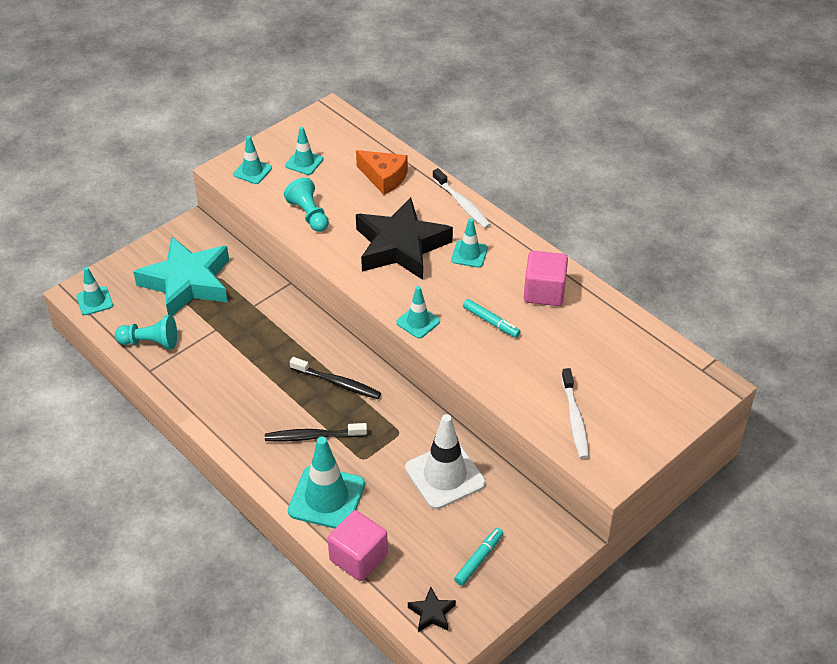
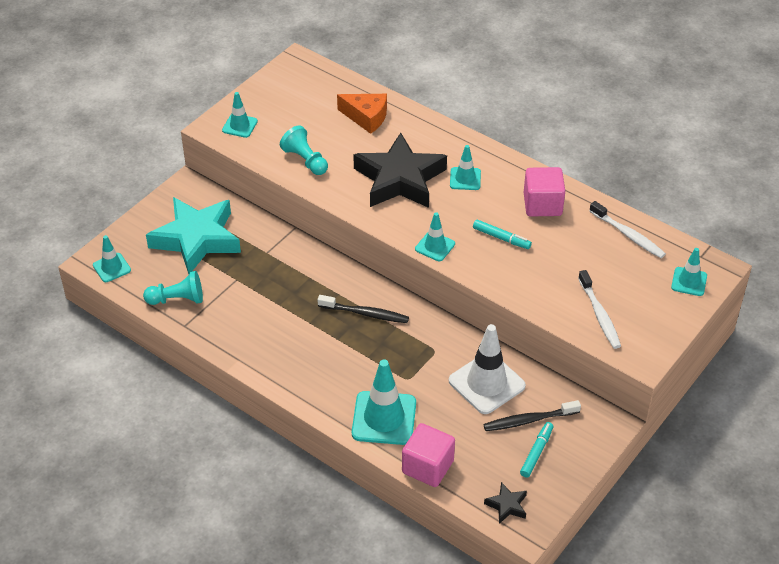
camera: 10 degrees left, 0 degrees up
(304, 162) = (287, 111): turquoise traffic cone -> turquoise traffic cone (689, 282)
(313, 436) = (356, 365): black toothbrush -> black toothbrush (529, 420)
(462, 204) = (446, 133): white toothbrush -> white toothbrush (628, 235)

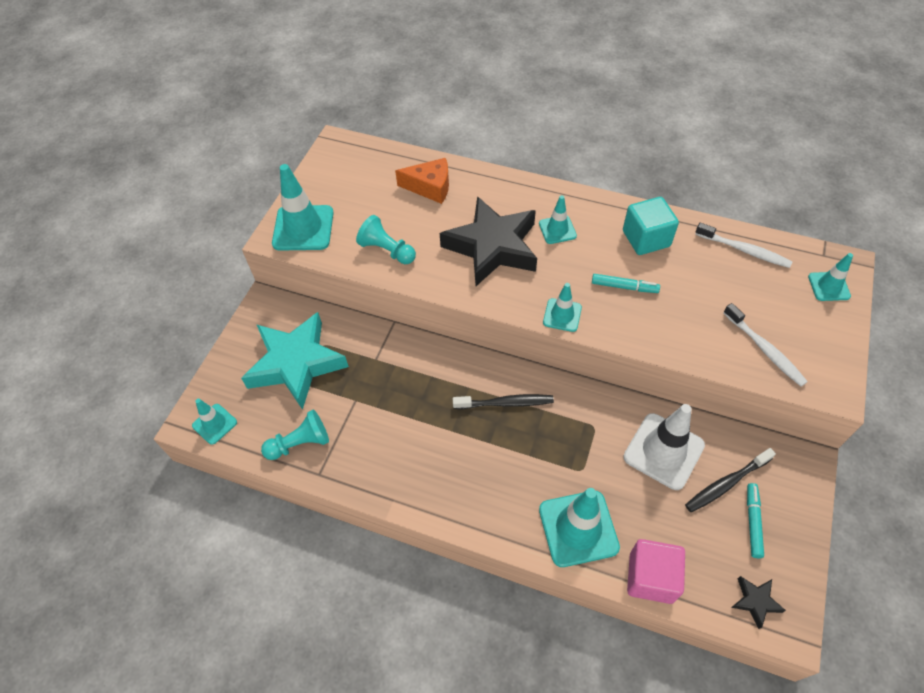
camera: 15 degrees left, 10 degrees up
(240, 126) = (303, 228): turquoise traffic cone -> turquoise traffic cone, size x1.80
(542, 205) = (646, 239): pink cube -> turquoise cube

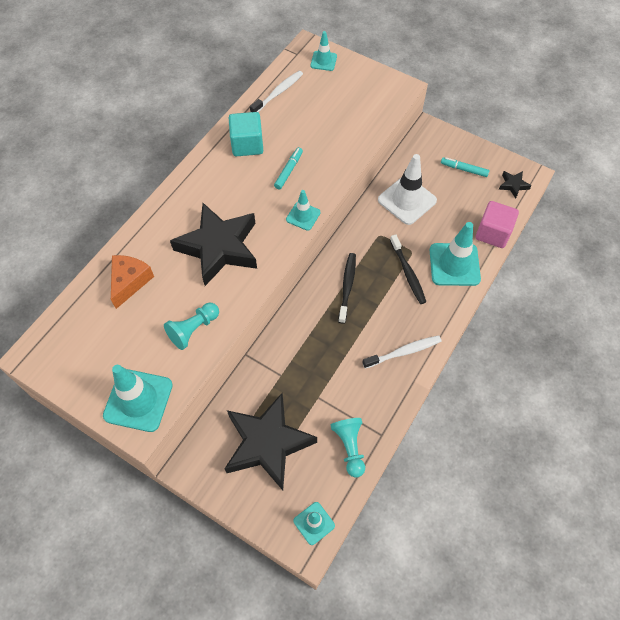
camera: 80 degrees left, 5 degrees up
(296, 364) = (267, 443): turquoise star -> black star
(557, 230) = (217, 198): turquoise traffic cone -> none
(726, 484) = (436, 174): black toothbrush -> black toothbrush (408, 273)
(764, 349) = (364, 110): white toothbrush -> white toothbrush (403, 352)

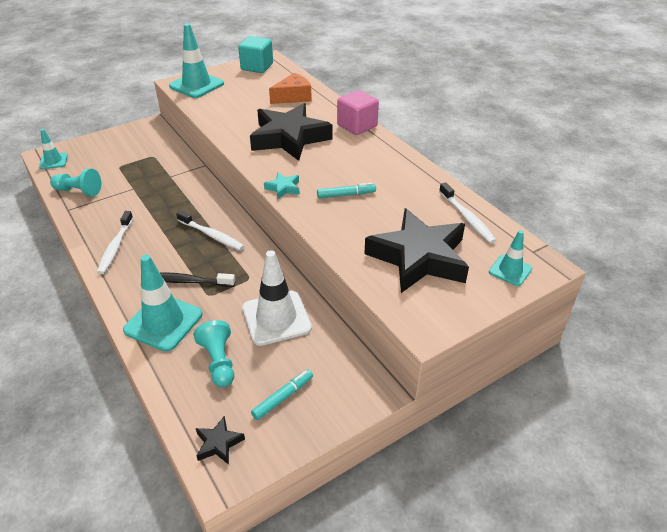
camera: 115 degrees right, 20 degrees down
(130, 282) = (293, 97): orange cheese -> orange cheese turned 75 degrees counterclockwise
(193, 329) = (226, 113): turquoise pawn -> turquoise pawn (219, 362)
(247, 145) = (399, 179): turquoise cube -> turquoise cube (257, 67)
(267, 443) = (127, 157): black star -> black star (419, 258)
(288, 171) = (346, 195): turquoise marker -> turquoise marker turned 60 degrees counterclockwise
(303, 216) = (283, 188): turquoise traffic cone -> turquoise star
(347, 286) = (212, 235): black toothbrush -> white toothbrush
(493, 233) = (169, 378): pink cube -> pink cube (357, 126)

